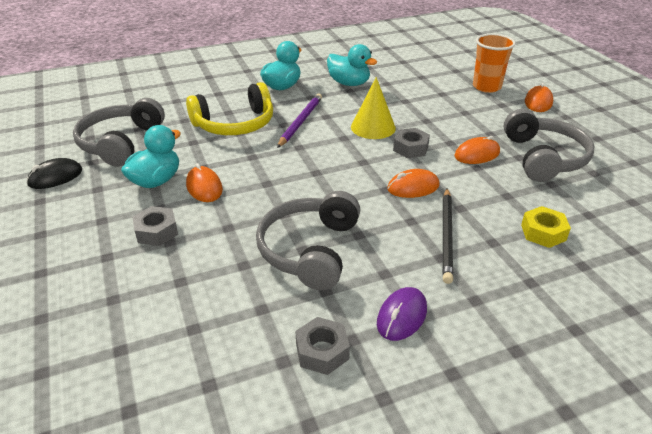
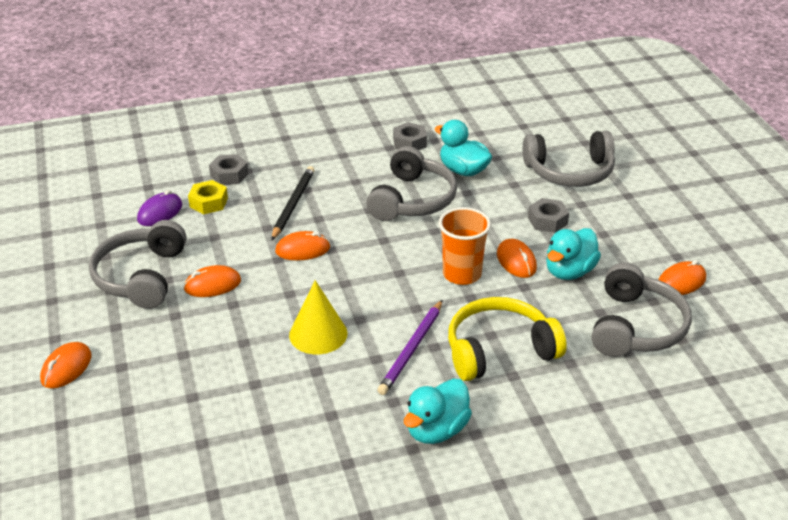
camera: 175 degrees left, 0 degrees up
(55, 177) = (681, 282): black mouse -> orange mouse
(96, 307) = (570, 172): none -> grey headphones
(349, 83) = (327, 432): turquoise duck -> turquoise duck (463, 170)
(402, 316) = (352, 156): purple mouse -> purple mouse (160, 212)
(410, 148) = (284, 298): grey nut -> grey nut (229, 175)
(486, 87) = (114, 408): orange cup -> orange cup (462, 274)

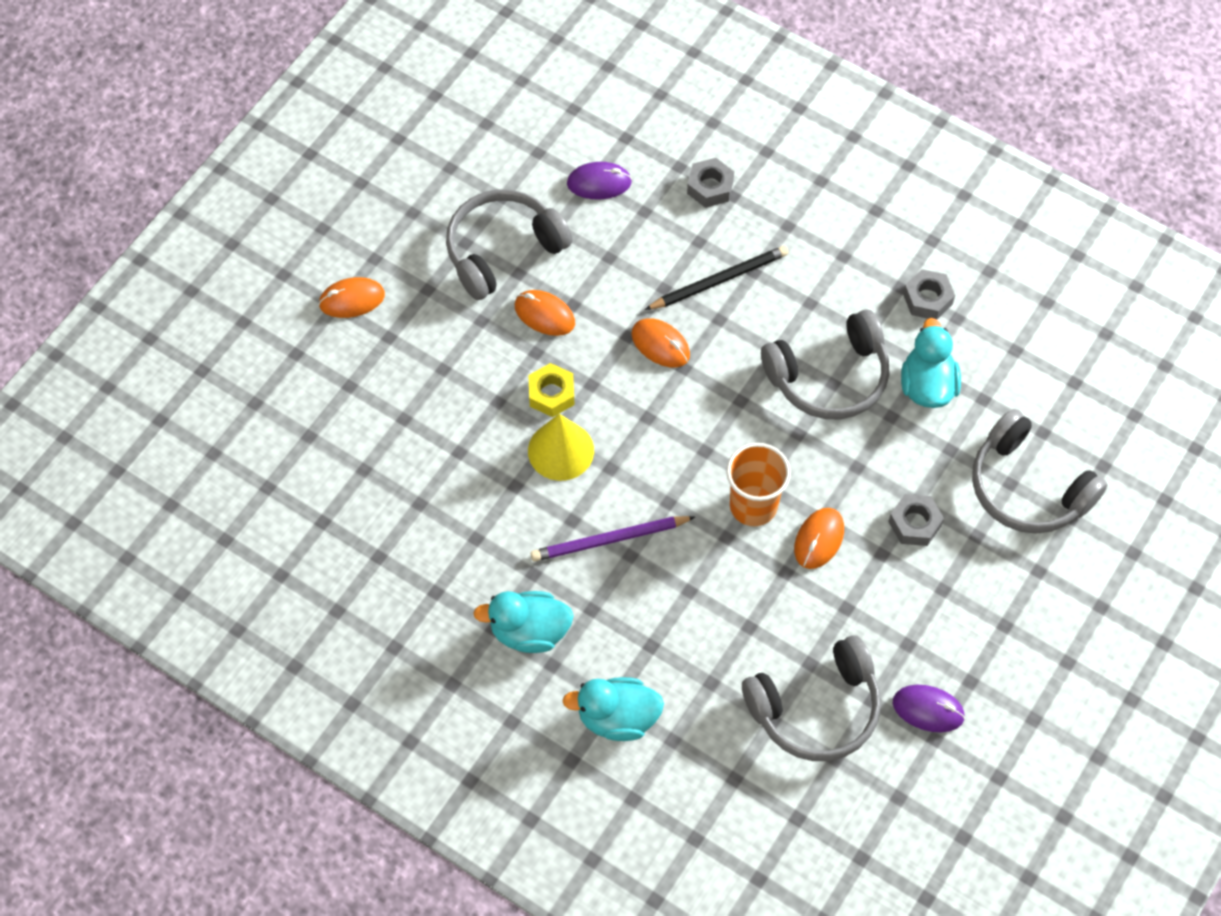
camera: 50 degrees right, 25 degrees up
(208, 202) = (652, 208): yellow nut -> yellow nut (551, 394)
(499, 350) = (674, 612): yellow headphones -> none
(569, 271) = (848, 597): turquoise duck -> turquoise duck (617, 718)
(681, 282) = (928, 709): orange mouse -> purple mouse

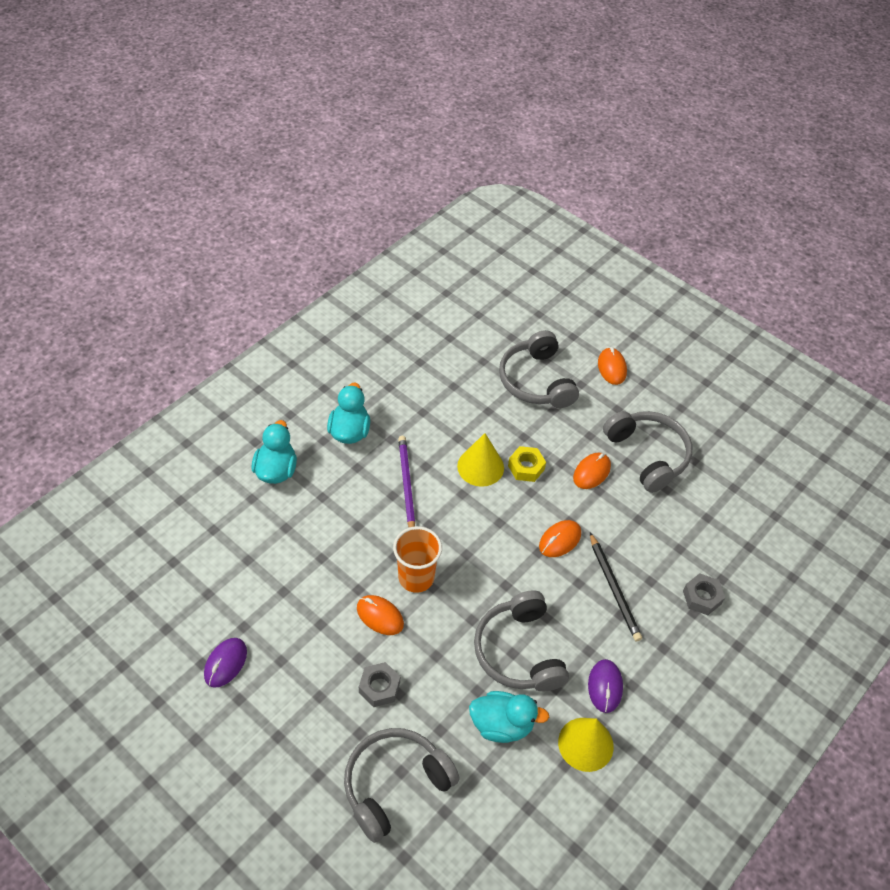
camera: 95 degrees right, 10 degrees down
(599, 183) = (706, 522): purple mouse -> purple mouse (605, 687)
(816, 708) = (248, 588): grey headphones -> grey headphones (536, 381)
(927, 299) = (585, 744): grey nut -> yellow cone

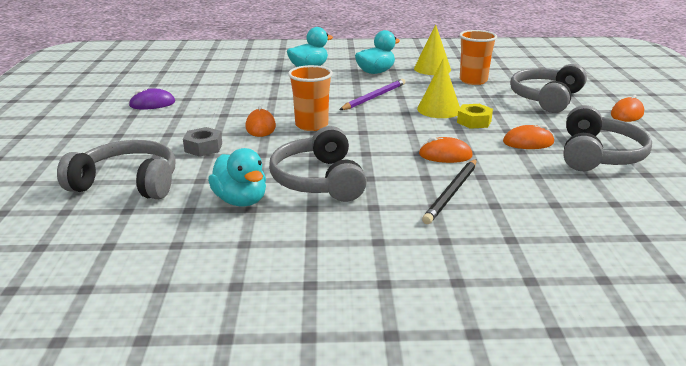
camera: 50 degrees right, 25 degrees down
(450, 386) = (473, 81): none -> orange cup
(519, 651) = (318, 180): grey headphones -> grey headphones turned 45 degrees counterclockwise
(585, 744) = (280, 244): yellow cone -> yellow cone (432, 69)
(605, 687) = (352, 229): purple mouse -> none
(702, 597) = (535, 236): grey nut -> none

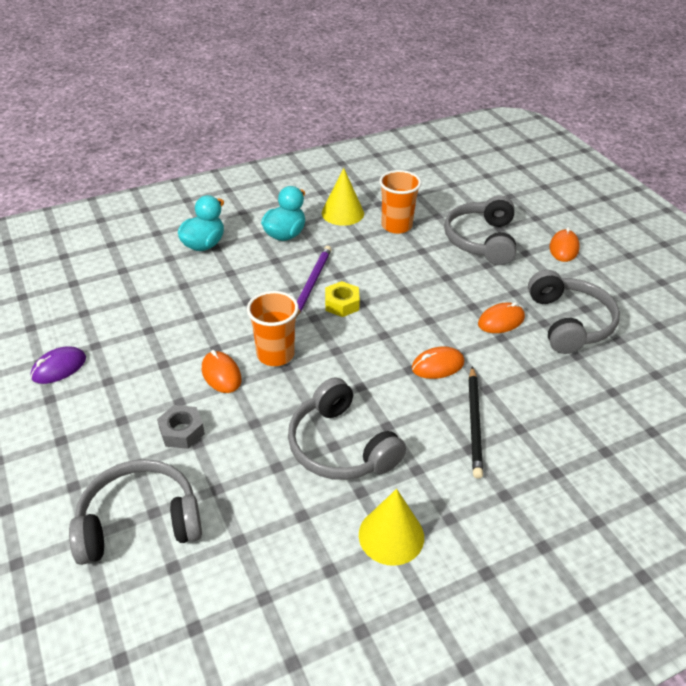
camera: 25 degrees left, 15 degrees up
(241, 200) = (283, 506): turquoise duck -> none
(439, 109) = (390, 288): yellow cone -> yellow cone (391, 535)
(474, 121) = (435, 300): yellow nut -> yellow nut (342, 304)

